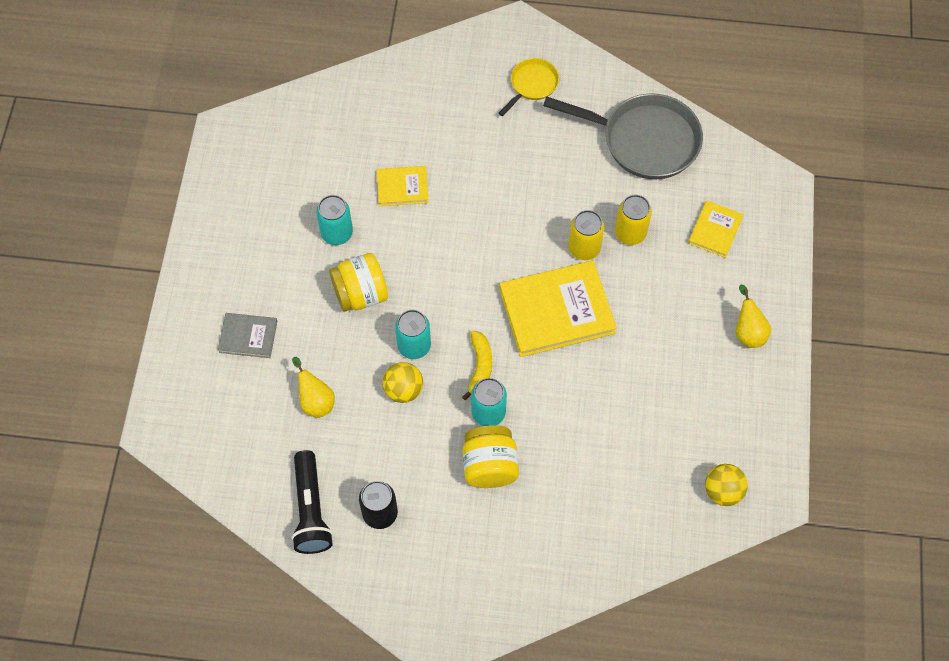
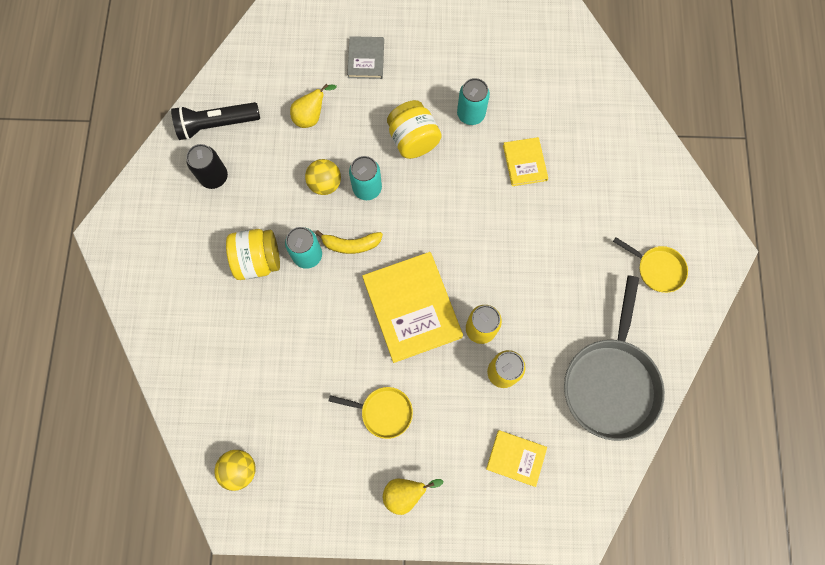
camera: 85 degrees right, 10 degrees up
(666, 347) = (383, 412): none -> yellow pan

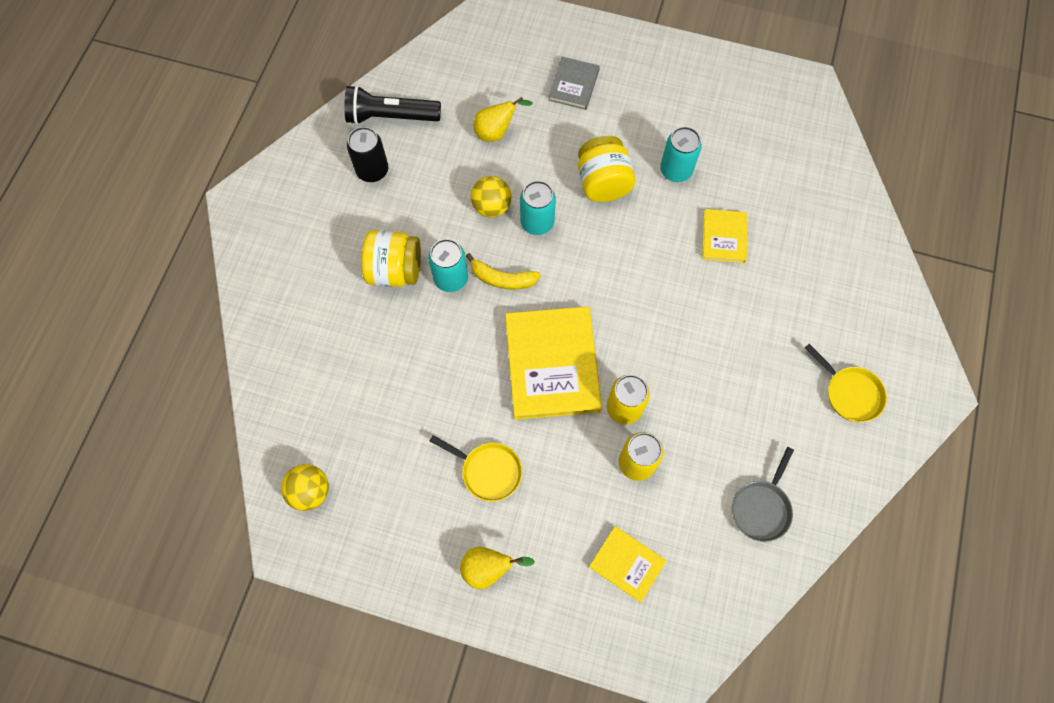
camera: 15 degrees right, 5 degrees down
(610, 382) = (761, 508): grey pan -> grey pan, size x0.51

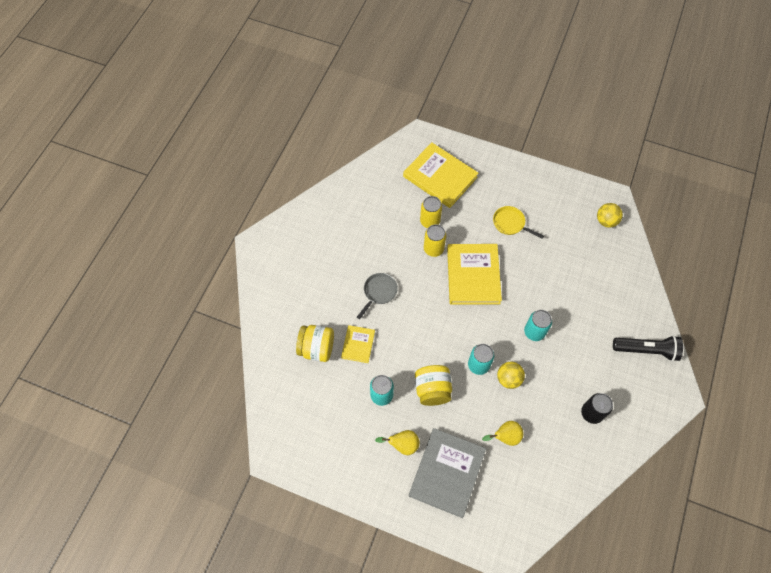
camera: 175 degrees left, 5 degrees down
(390, 117) = (582, 456): black flashlight -> black flashlight (646, 350)
(395, 270) = (570, 340): yellow jar -> yellow jar (317, 348)
(488, 568) = (510, 180): yellow pear -> yellow pear (402, 445)
(502, 279) = (502, 329): yellow banana -> none
(573, 85) = (447, 473): grey book -> grey book, size x1.91
(627, 564) = (440, 177): yellow book -> yellow book, size x1.91
(761, 508) = (367, 195): grey pan -> grey pan (379, 292)
(850, 393) = (304, 247): yellow pan -> none

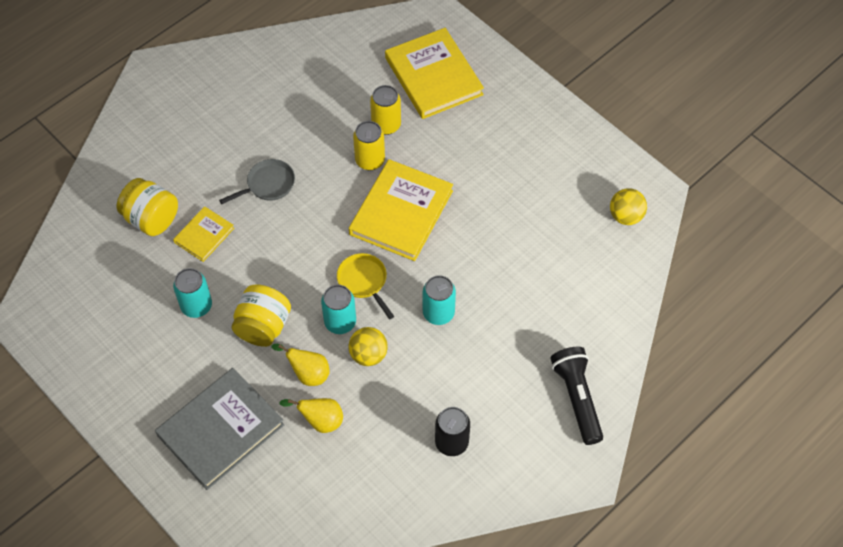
camera: 25 degrees right, 5 degrees down
(402, 445) = (186, 374): yellow pear -> yellow pear (308, 374)
(510, 223) = (491, 169): yellow pan -> yellow pan (364, 281)
(646, 350) = (577, 398): black flashlight -> black flashlight turned 135 degrees counterclockwise

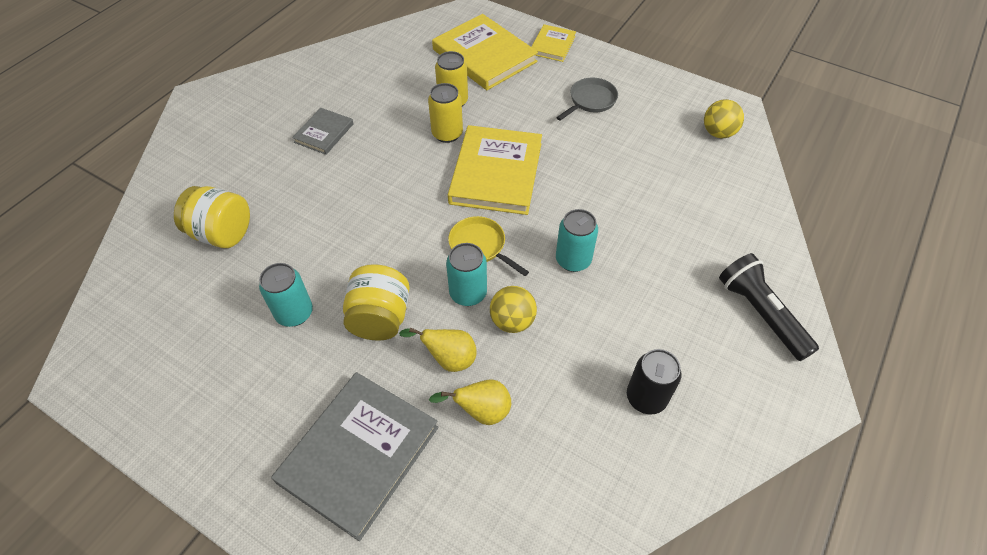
camera: 15 degrees left, 5 degrees down
(204, 235) = (287, 237): yellow book -> yellow book (552, 45)
(258, 135) = (324, 133): none -> grey book
(268, 184) = (346, 175): grey pan -> grey pan (590, 101)

